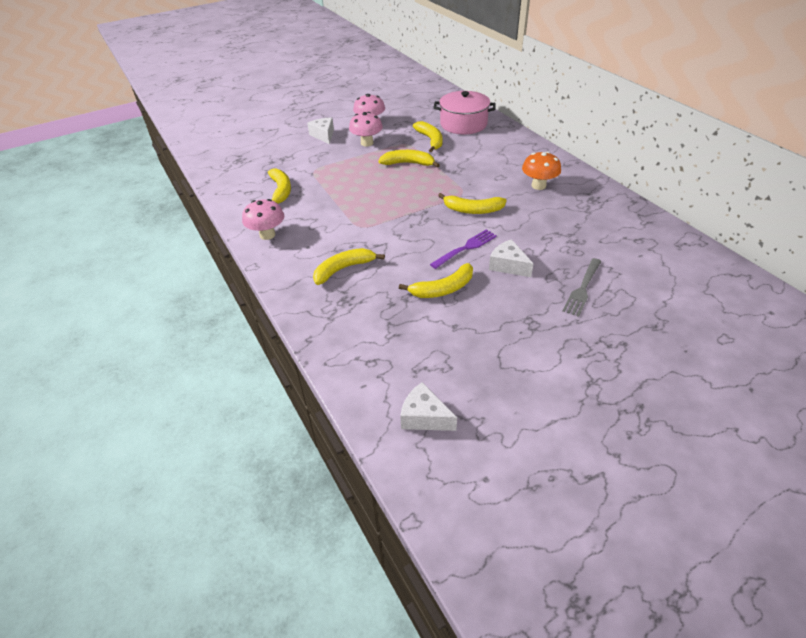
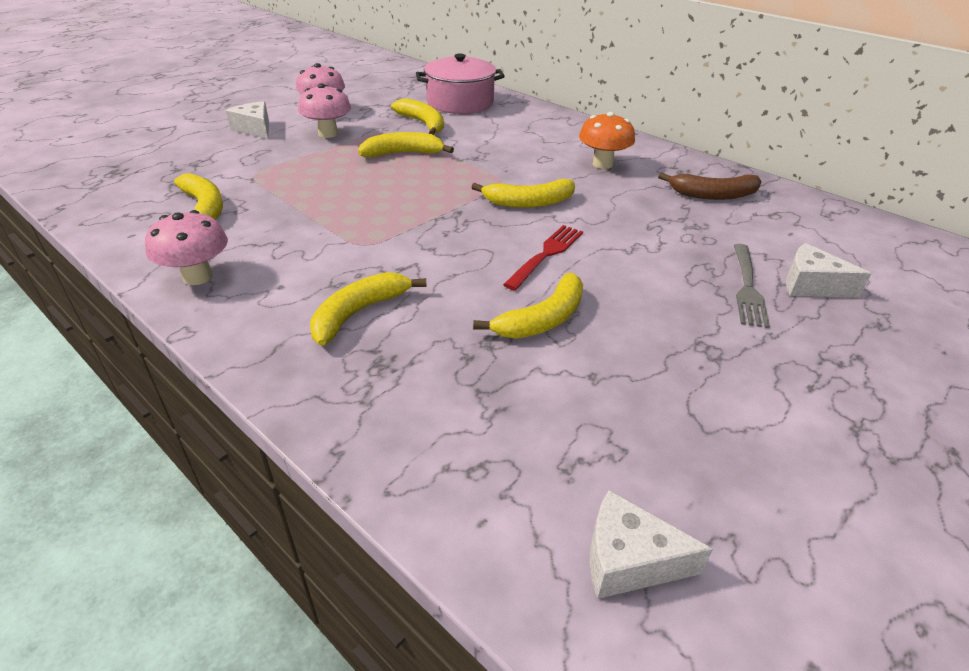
camera: 20 degrees left, 5 degrees down
(465, 248) = (546, 255): purple fork -> red fork
(508, 265) = (623, 270): white cheese -> white cheese (811, 285)
(603, 219) = (713, 195): none -> brown banana

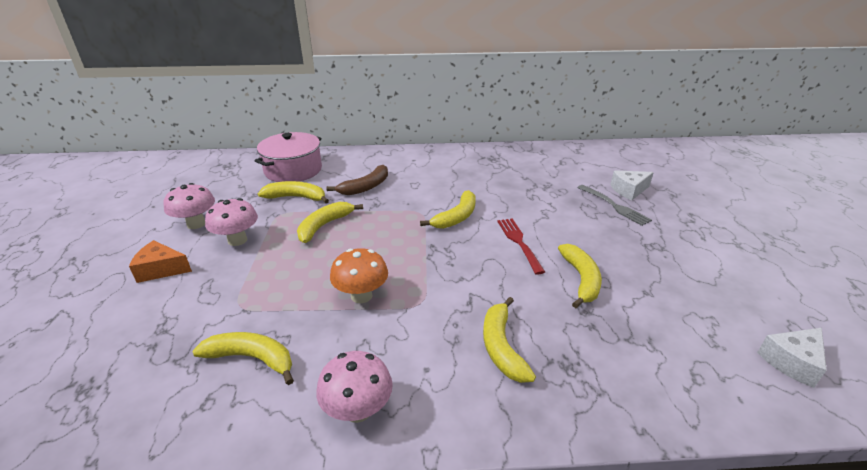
camera: 45 degrees left, 5 degrees down
(255, 129) = (161, 269): white cheese -> orange cheese
(602, 164) = (449, 172): orange mushroom -> orange mushroom (361, 295)
(713, 195) = (524, 164): brown banana -> brown banana (365, 187)

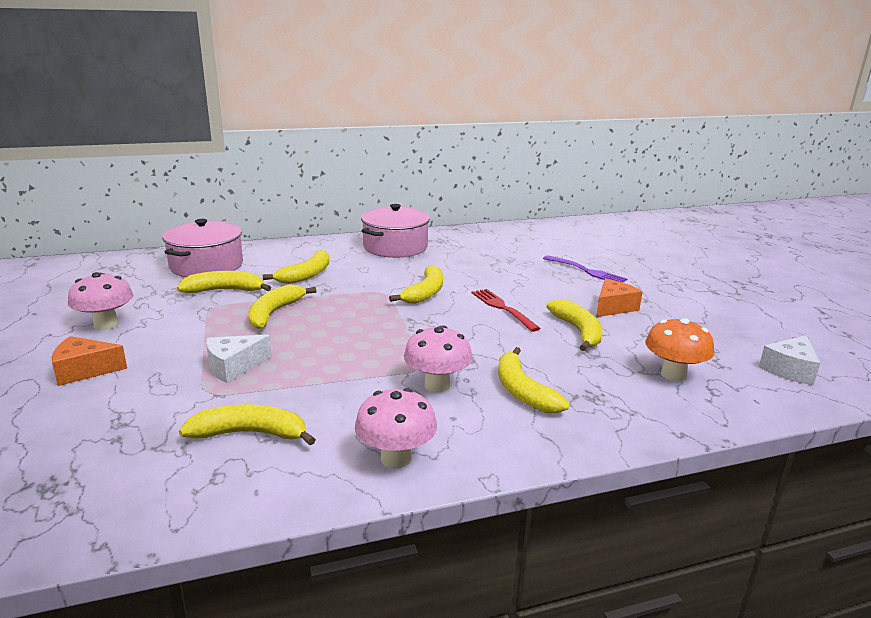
camera: 15 degrees left, 10 degrees down
(237, 240) = (171, 335): pink mushroom -> pink mushroom (437, 385)
(361, 295) = (351, 368): orange mushroom -> orange mushroom (673, 375)
(365, 187) = (306, 275): brown banana -> yellow banana
(450, 163) = (395, 247): none -> pink pot
(614, 206) = (586, 271): grey fork -> purple fork
(626, 254) = (613, 307): none -> orange cheese
(629, 190) = (595, 257): white cheese -> white cheese (234, 367)

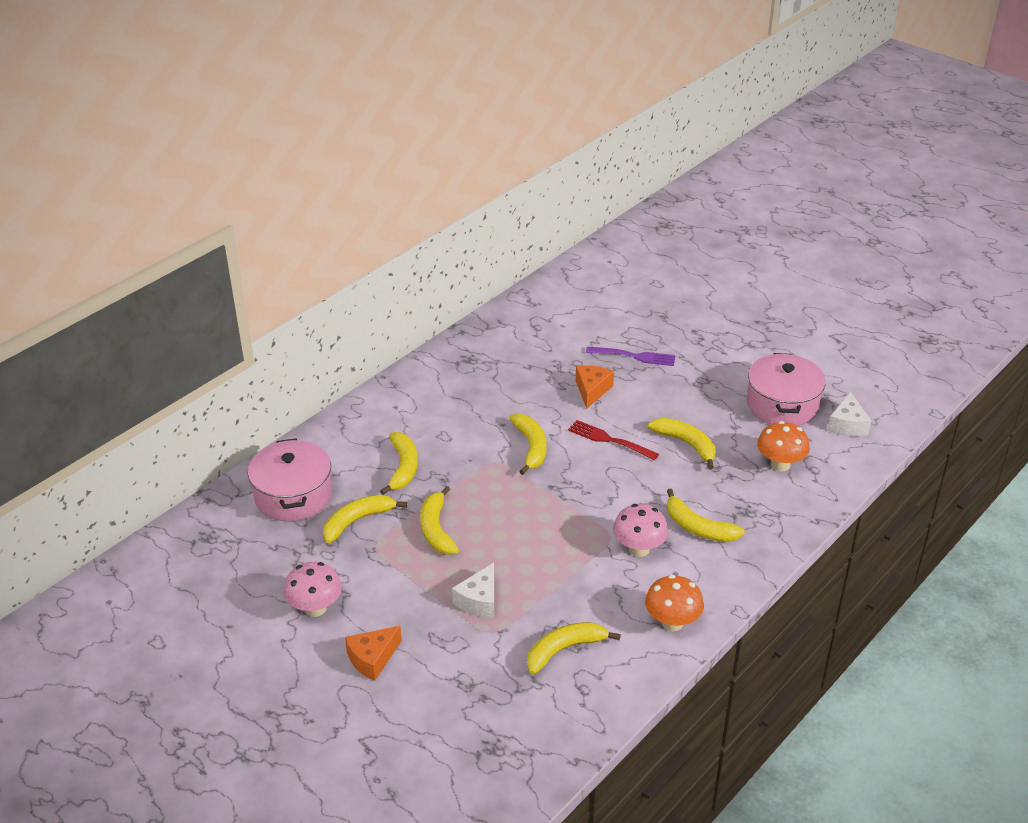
camera: 30 degrees left, 15 degrees up
(395, 247) = (437, 389): pink pot -> pink pot (782, 405)
(396, 458) = (672, 622): pink mushroom -> orange mushroom
(613, 307) = (690, 401): orange cheese -> orange cheese (592, 390)

